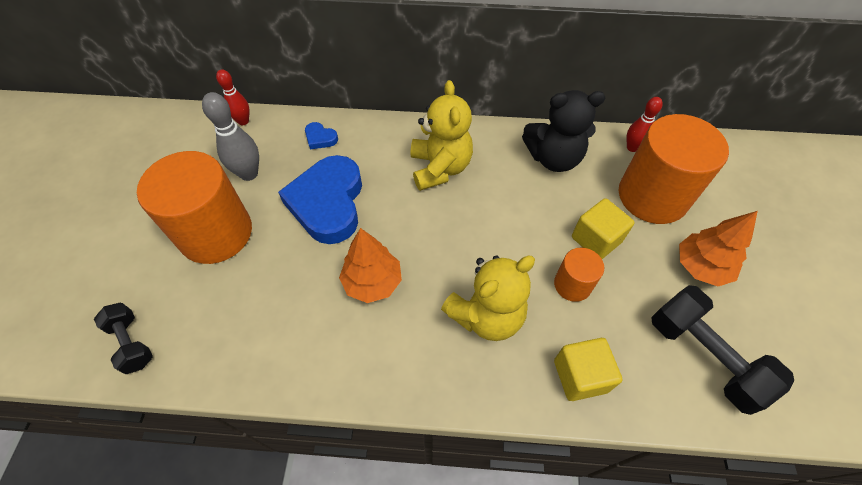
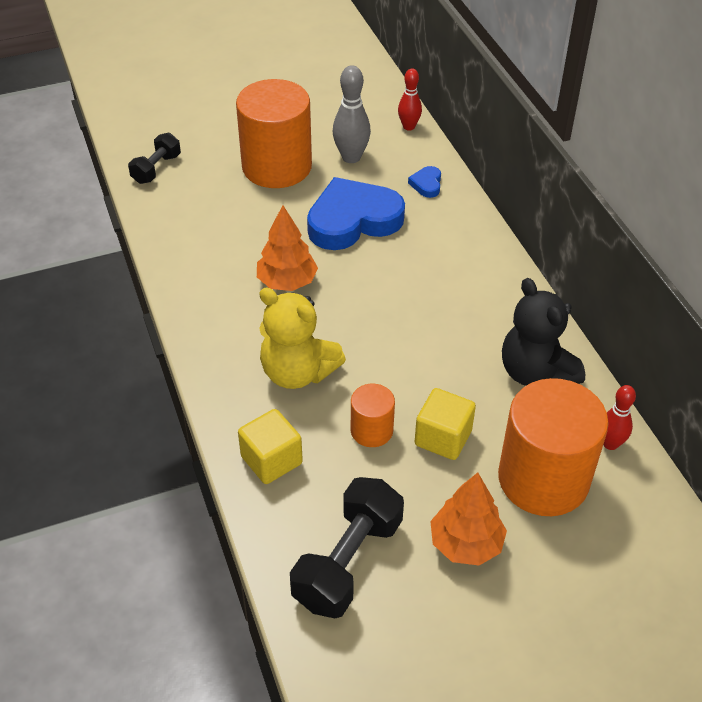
camera: 65 degrees right, 10 degrees down
(440, 168) = (452, 283): yellow teddy bear -> none

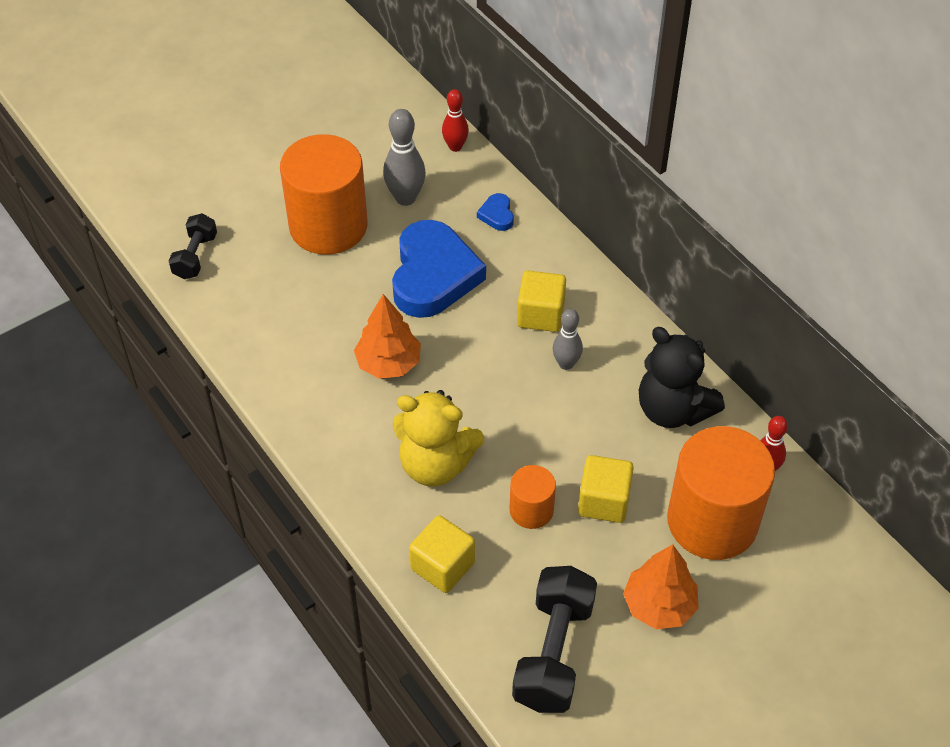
camera: 15 degrees left, 5 degrees up
(353, 220) = (433, 275): blue heart -> blue heart turned 135 degrees clockwise
(438, 269) = (540, 314): none -> yellow cube
(447, 314) = (566, 364): none -> grey bowling pin

